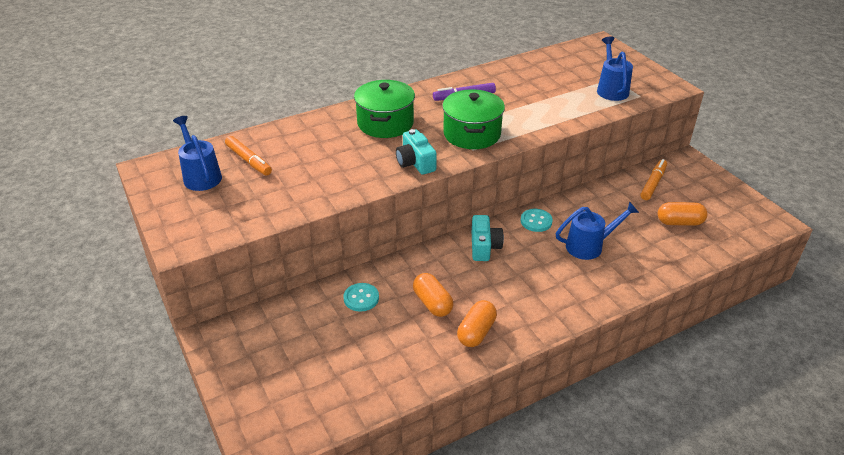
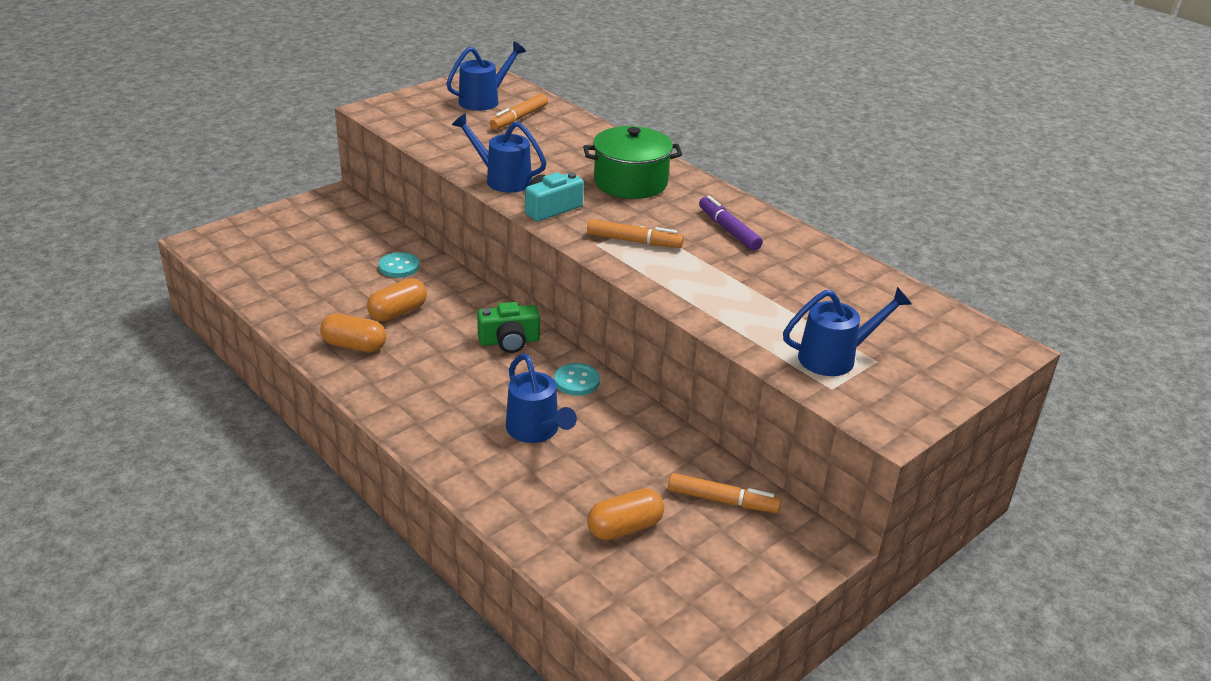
camera: 75 degrees right, 5 degrees down
(360, 180) = (502, 179): none -> blue watering can
(472, 134) = (634, 241): green pot -> orange marker
(484, 246) = (509, 341): turquoise camera -> green camera
(679, 222) = (624, 528): orange capsule -> orange capsule turned 75 degrees clockwise

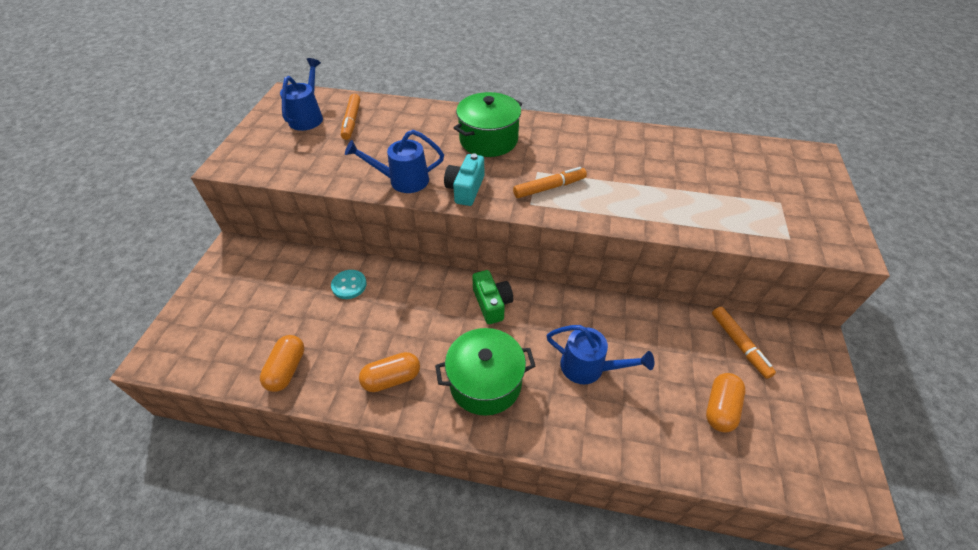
camera: 35 degrees left, 15 degrees up
(398, 312) = (391, 327): orange capsule -> orange capsule (287, 369)
(427, 389) = (485, 382): none -> green pot
(509, 341) = (492, 303): green camera -> green camera turned 60 degrees counterclockwise
(576, 381) = (566, 309): turquoise button -> none
(722, 501) = (739, 345): orange marker -> orange marker turned 90 degrees clockwise
(728, 230) = (589, 148): purple marker -> none
(835, 357) = (761, 213): blue watering can -> none

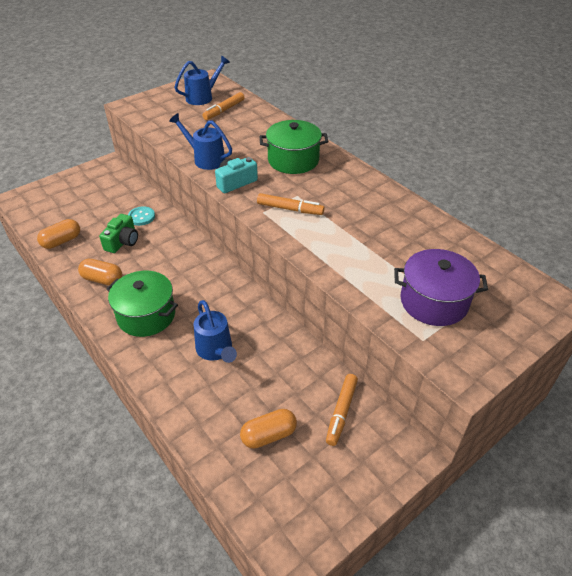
camera: 40 degrees right, 5 degrees down
(492, 303) = (206, 276): green camera -> green camera (122, 241)
(754, 203) = (434, 301): none -> purple pot

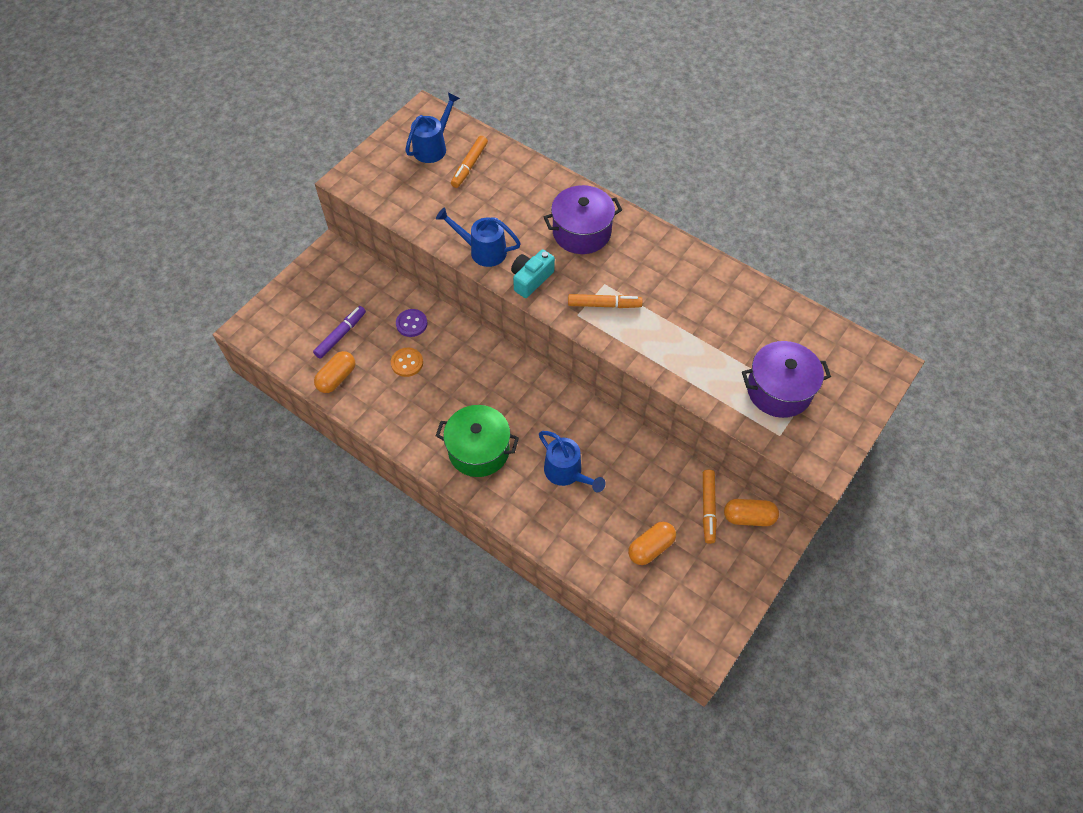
camera: 15 degrees left, 15 degrees up
(83, 214) = (341, 335): none -> purple marker
(102, 279) = (410, 417): orange capsule -> orange capsule (748, 517)
(122, 241) = (407, 363): green camera -> orange button
(141, 217) = (411, 324): turquoise button -> purple button
(293, 160) = (581, 232): green pot -> purple pot

